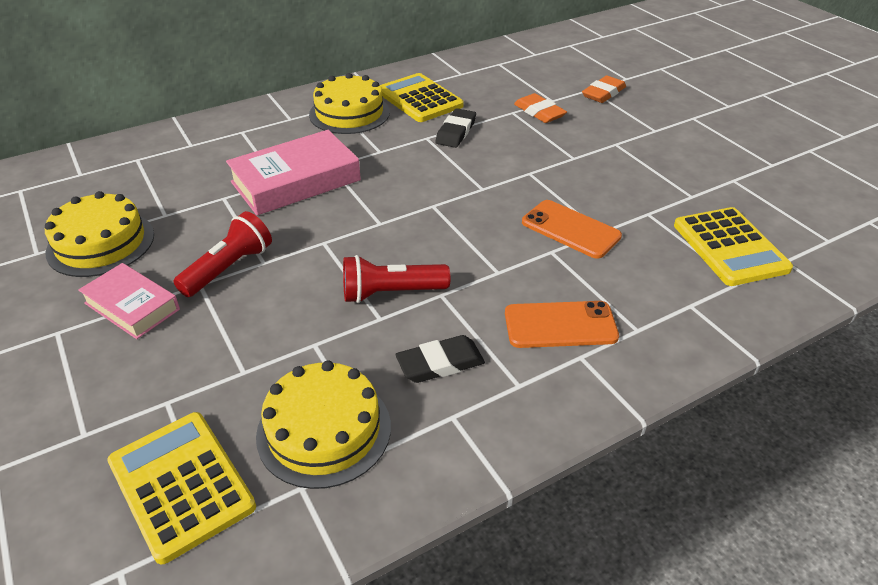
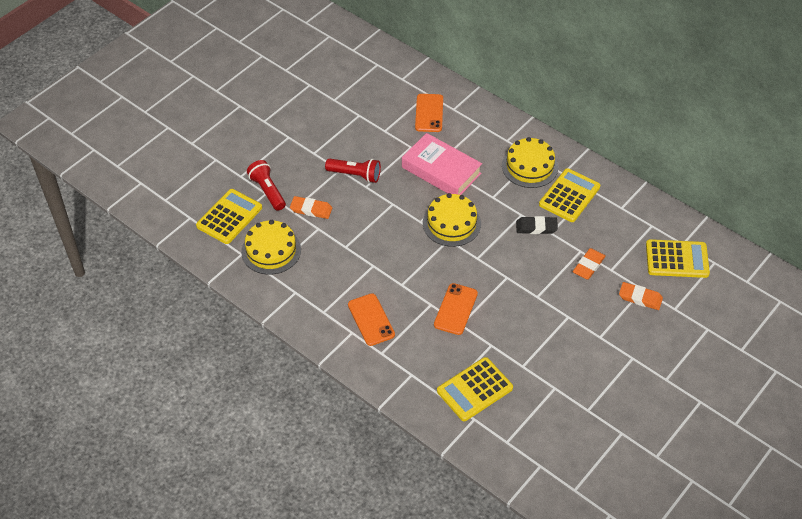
camera: 70 degrees right, 10 degrees up
(101, 243) = (351, 118): yellow cake -> yellow cake (451, 223)
(132, 306) = (314, 153): pink book -> none
(176, 166) = (429, 113): none -> orange phone
(262, 343) = (311, 209): none -> orange eraser
(391, 293) = (365, 245): red flashlight -> red flashlight (267, 191)
(440, 363) = (325, 279): black eraser -> none
(556, 61) = (677, 259): none -> yellow calculator

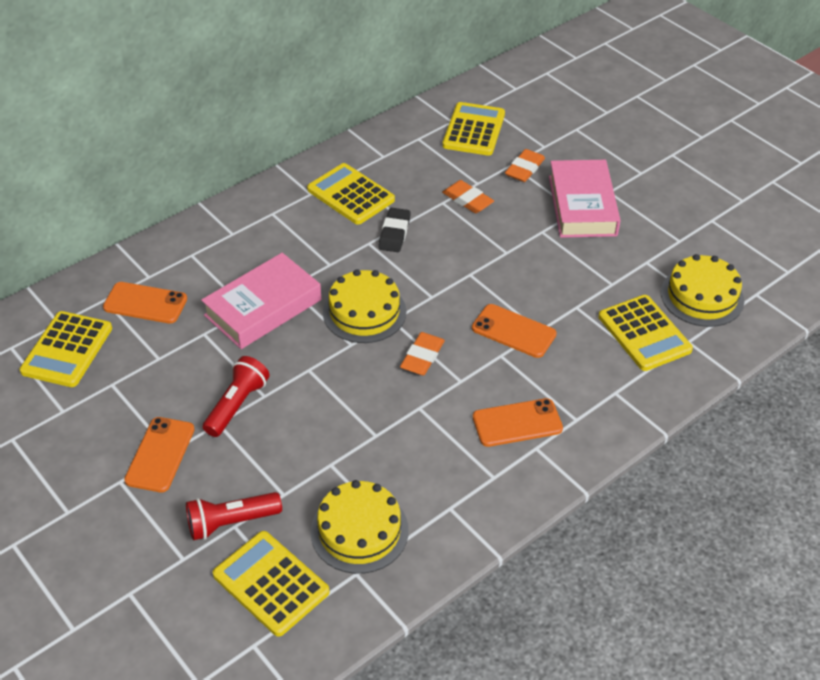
camera: 80 degrees left, 5 degrees down
(310, 149) = (160, 454): none -> orange phone
(311, 209) = (289, 468): orange eraser -> orange eraser (422, 357)
(381, 88) = (67, 350): none -> yellow calculator
(529, 166) = (288, 220): yellow cake -> yellow cake (702, 296)
(608, 340) = (582, 205): none -> pink book

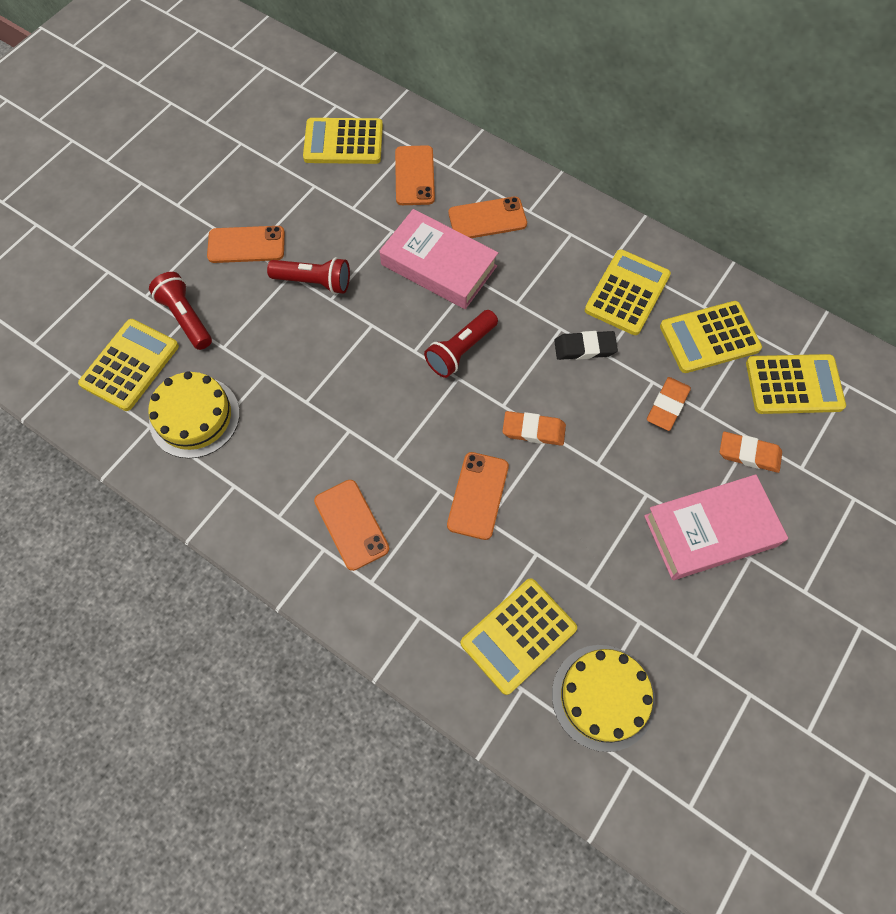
camera: 75 degrees right, 20 degrees up
(226, 263) = (487, 219): none -> orange phone
(364, 312) = (460, 350): yellow cake -> red flashlight
(414, 161) = (709, 337): none -> yellow calculator
(422, 357) = (416, 417): orange eraser -> orange eraser (533, 430)

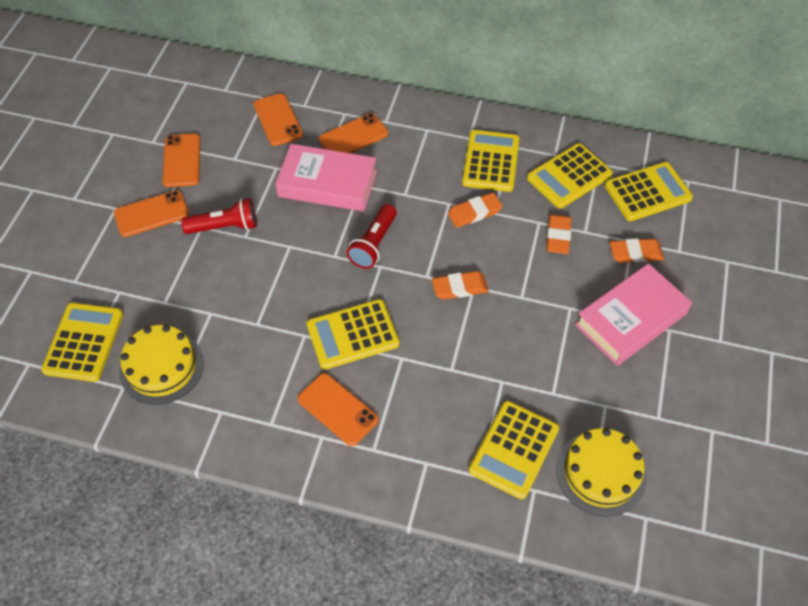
camera: 20 degrees left, 10 degrees down
(186, 317) = (120, 288): red flashlight -> none
(343, 142) = (205, 109): yellow calculator -> yellow calculator (352, 335)
(478, 495) = (435, 352): orange phone -> orange phone (182, 160)
(584, 348) = (474, 212): black eraser -> orange eraser

